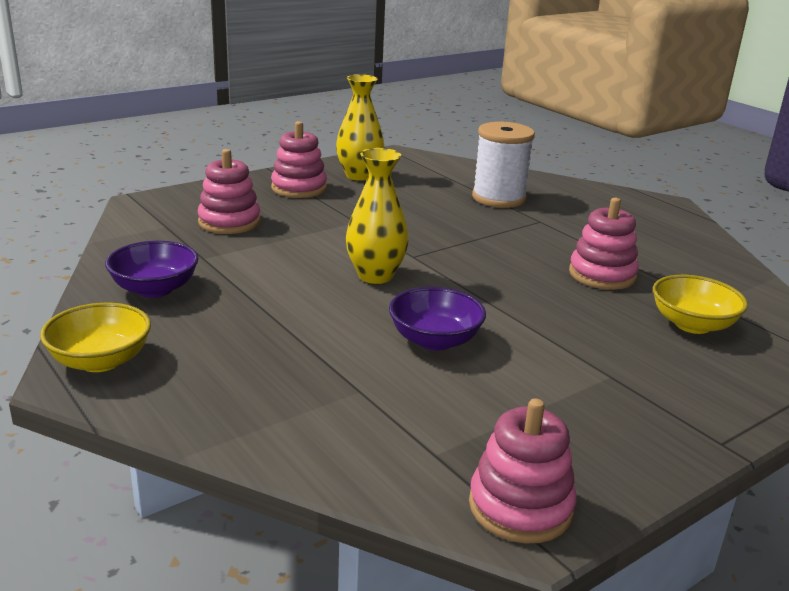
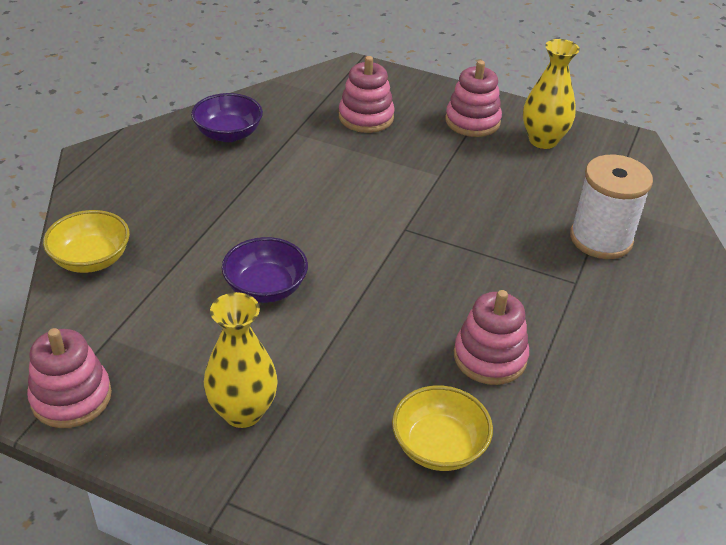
camera: 60 degrees right, 15 degrees up
(100, 361) = (122, 156): yellow bowl -> yellow bowl (91, 259)
(375, 276) = (346, 221): yellow vase -> yellow vase (243, 412)

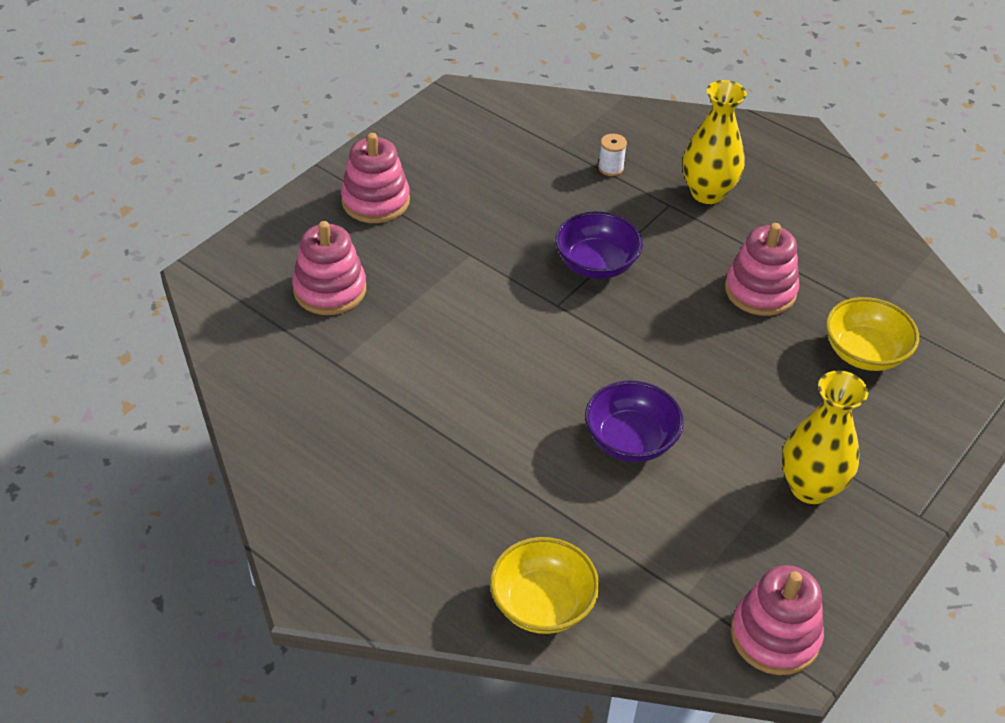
camera: 75 degrees left, 5 degrees up
(228, 134) = (314, 430): purple bowl -> purple bowl (596, 264)
(543, 140) = (434, 157): yellow vase -> yellow vase (707, 193)
(601, 239) = (610, 168): white spool -> white spool, size x0.40

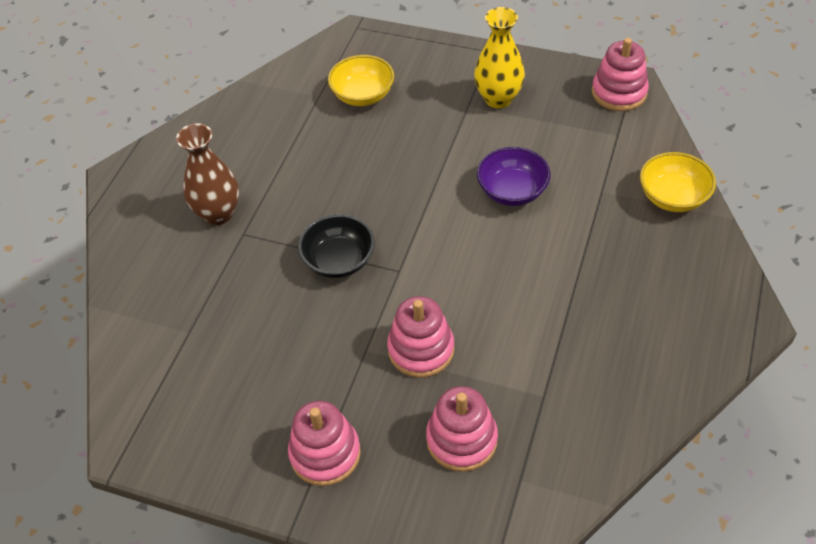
camera: 105 degrees left, 5 degrees up
(596, 264) = (339, 260): purple bowl -> black bowl
(610, 168) = (207, 286): white spool -> none
(707, 193) = (218, 213): yellow vase -> brown vase
(760, 291) = (324, 158): pink stacking toy -> pink stacking toy (421, 349)

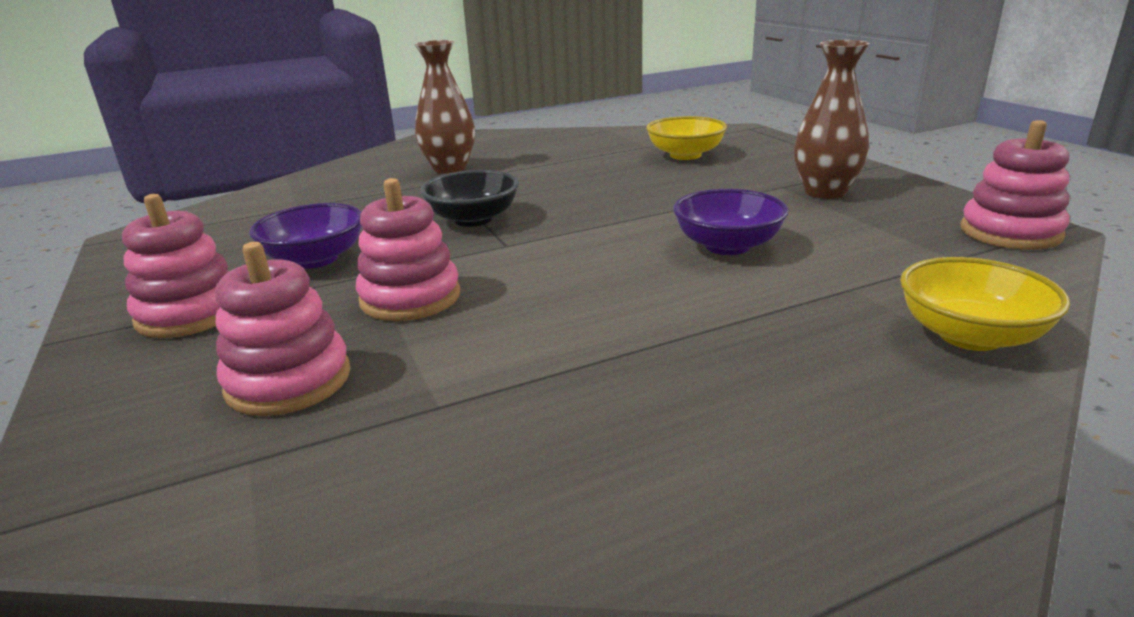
camera: 45 degrees right, 25 degrees down
(309, 364) = (315, 259): none -> purple bowl
(498, 99) = (825, 192): yellow vase -> brown vase

